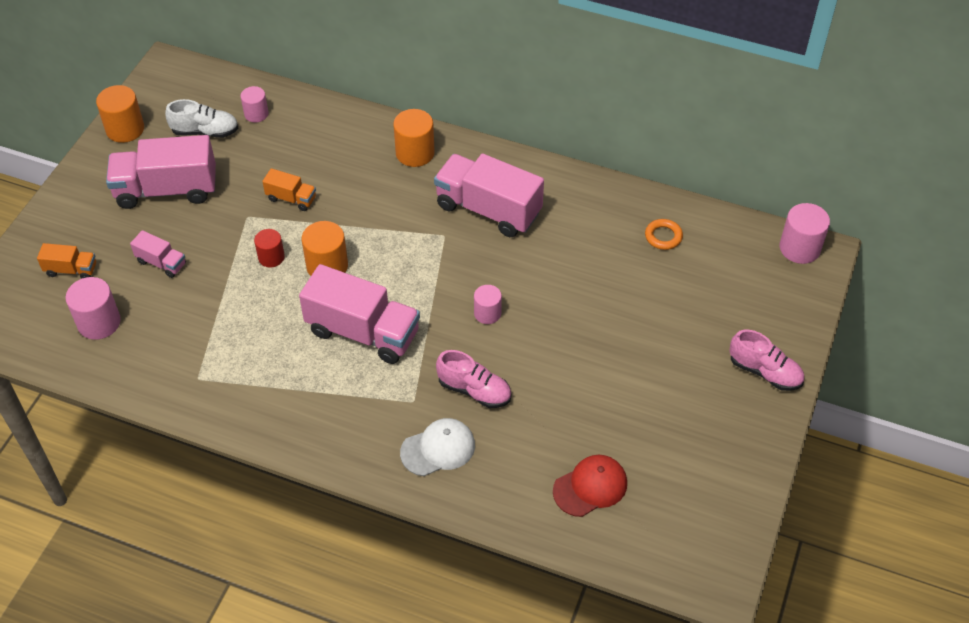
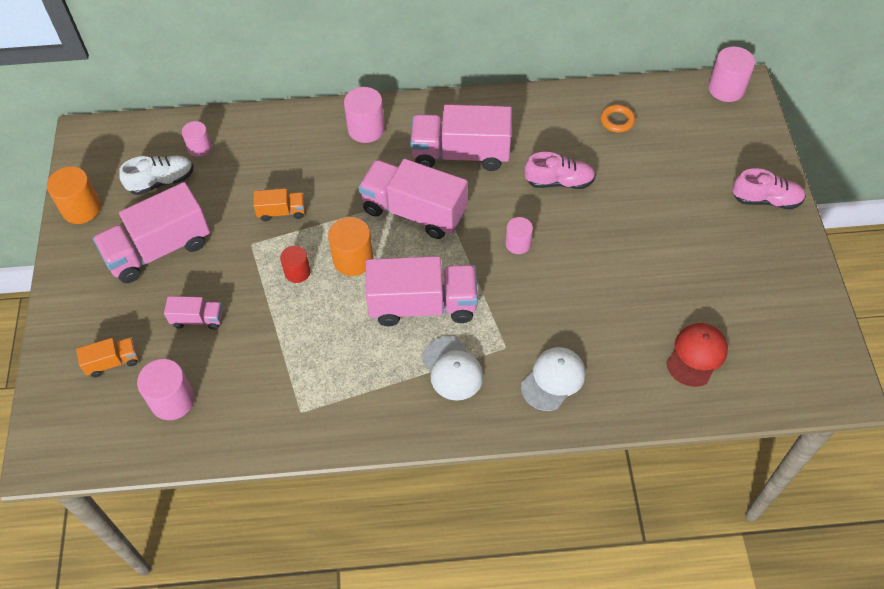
camera: 25 degrees left, 5 degrees up
(352, 399) = (452, 369): none -> white cap
(410, 245) = (414, 211): none -> pink truck
(415, 153) = (366, 129): orange cylinder -> pink cylinder
(474, 390) = (550, 315): pink shoe -> pink shoe (559, 182)

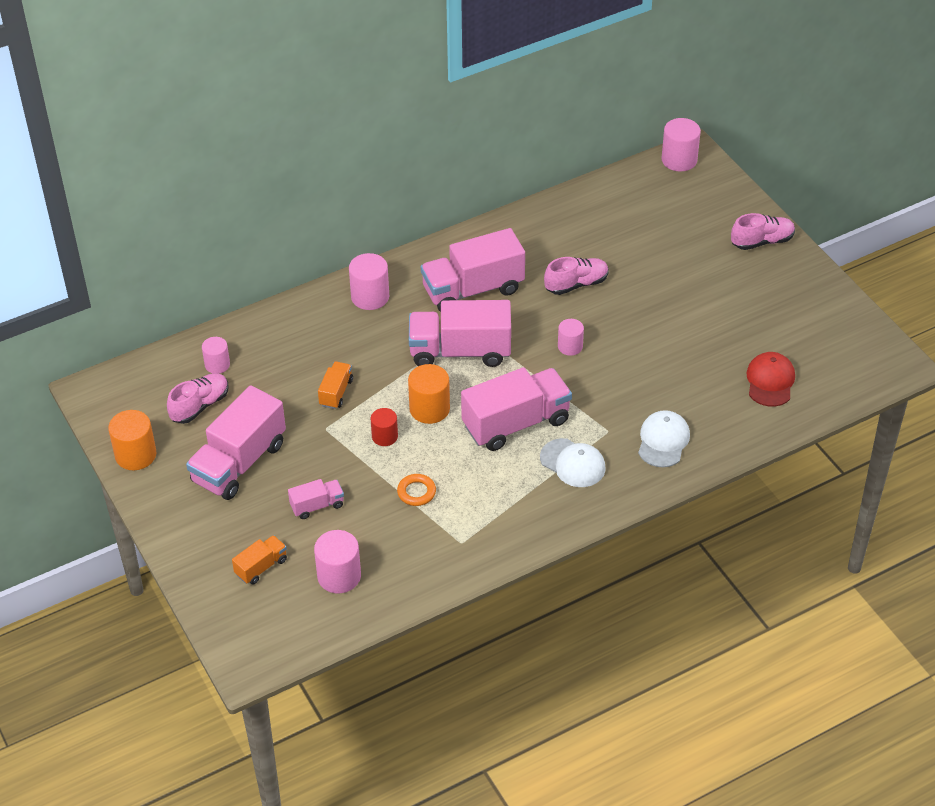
camera: 25 degrees left, 10 degrees down
(161, 181) = (200, 406): white shoe -> pink shoe
(281, 212) = (336, 392): orange truck -> orange truck turned 45 degrees counterclockwise
(617, 121) = (598, 217): orange ring -> orange ring (416, 492)

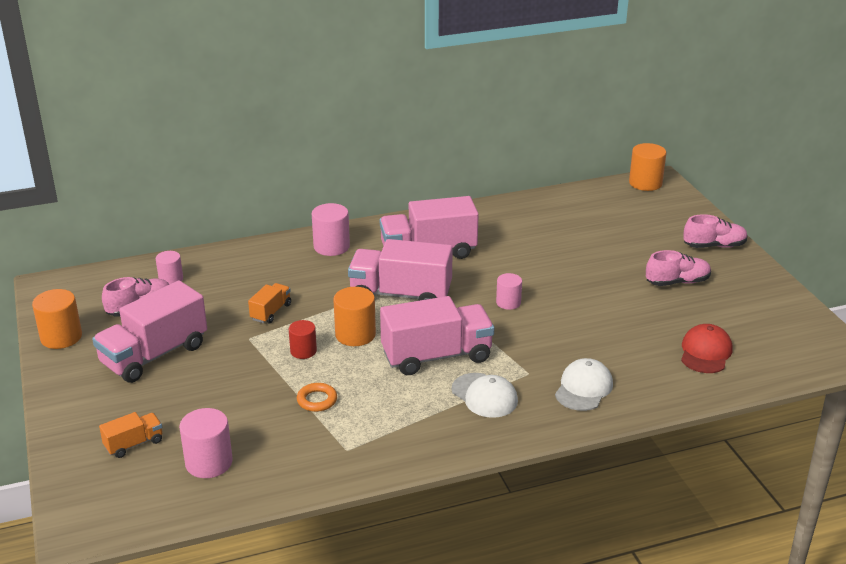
camera: 10 degrees right, 15 degrees down
(317, 506) = (213, 399): pink truck -> none
(576, 284) = (527, 258): pink shoe -> pink shoe (677, 282)
(679, 160) = (645, 183): pink cylinder -> orange cylinder

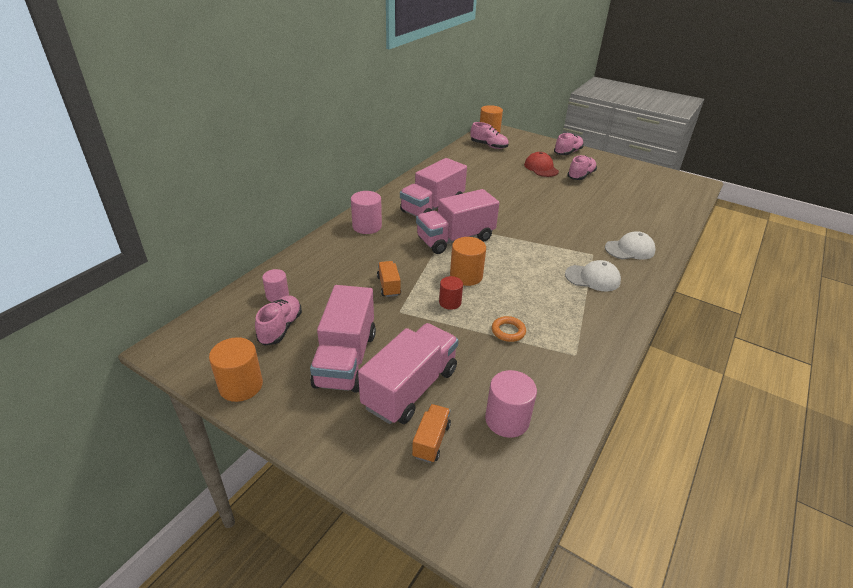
camera: 40 degrees left, 5 degrees up
(436, 356) = (532, 267): pink truck -> pink truck (410, 388)
(508, 302) = (521, 219): pink cylinder -> none
(583, 388) = (630, 249): white cap -> white cap turned 90 degrees clockwise
(614, 201) = (488, 146): none -> pink shoe
(705, 352) = (648, 205): red cap -> red cap (541, 168)

